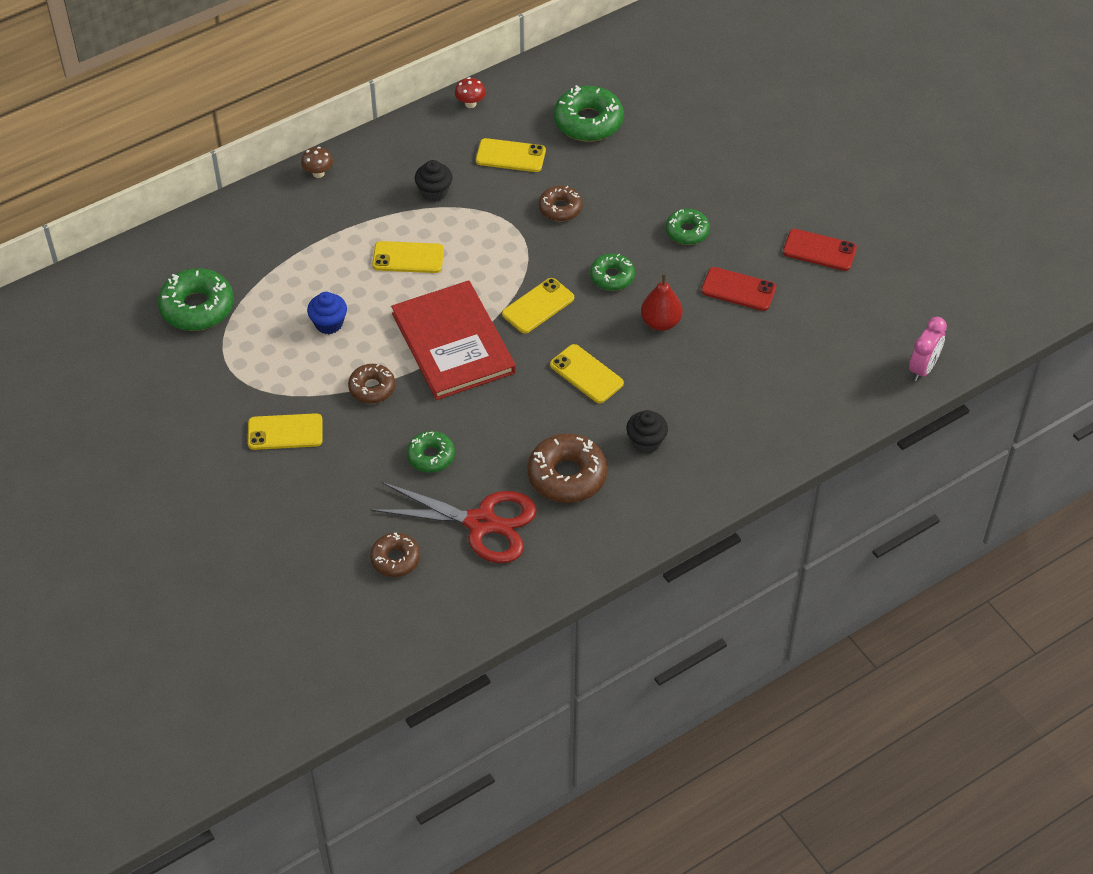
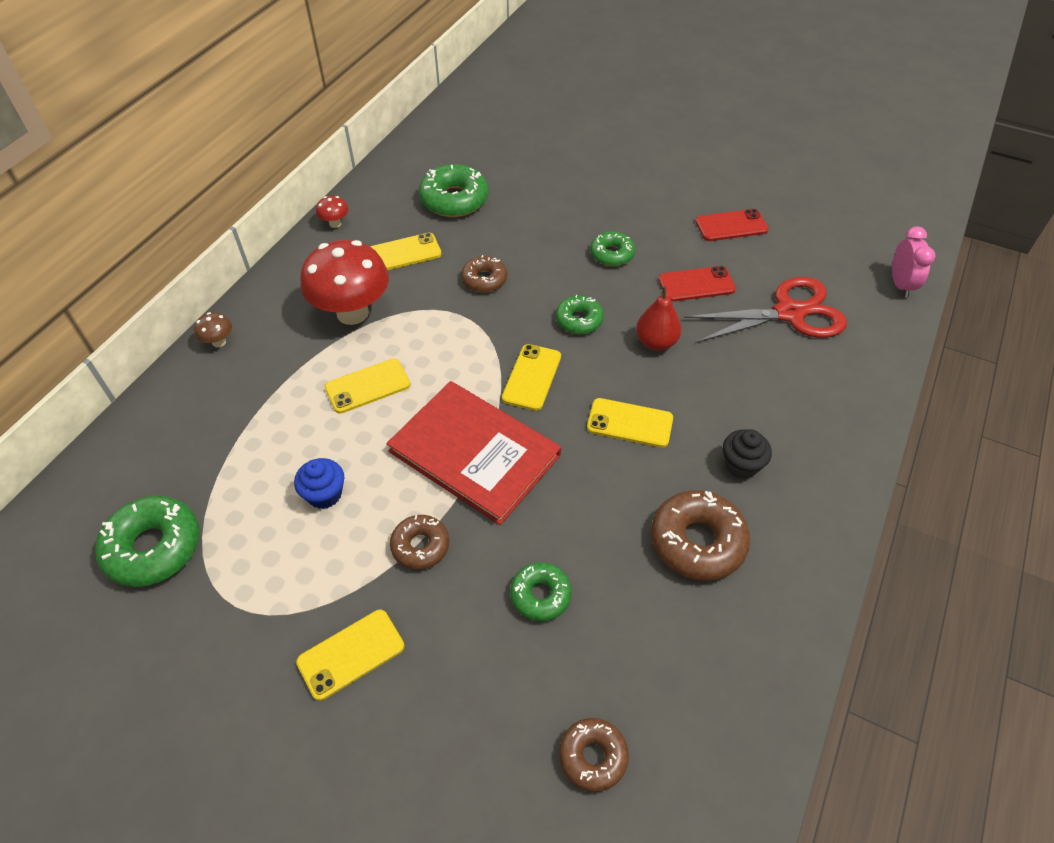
camera: 30 degrees left, 0 degrees up
(434, 192) = (352, 313): black cupcake -> red mushroom
(481, 523) = (654, 649): red scissors -> red scissors (789, 313)

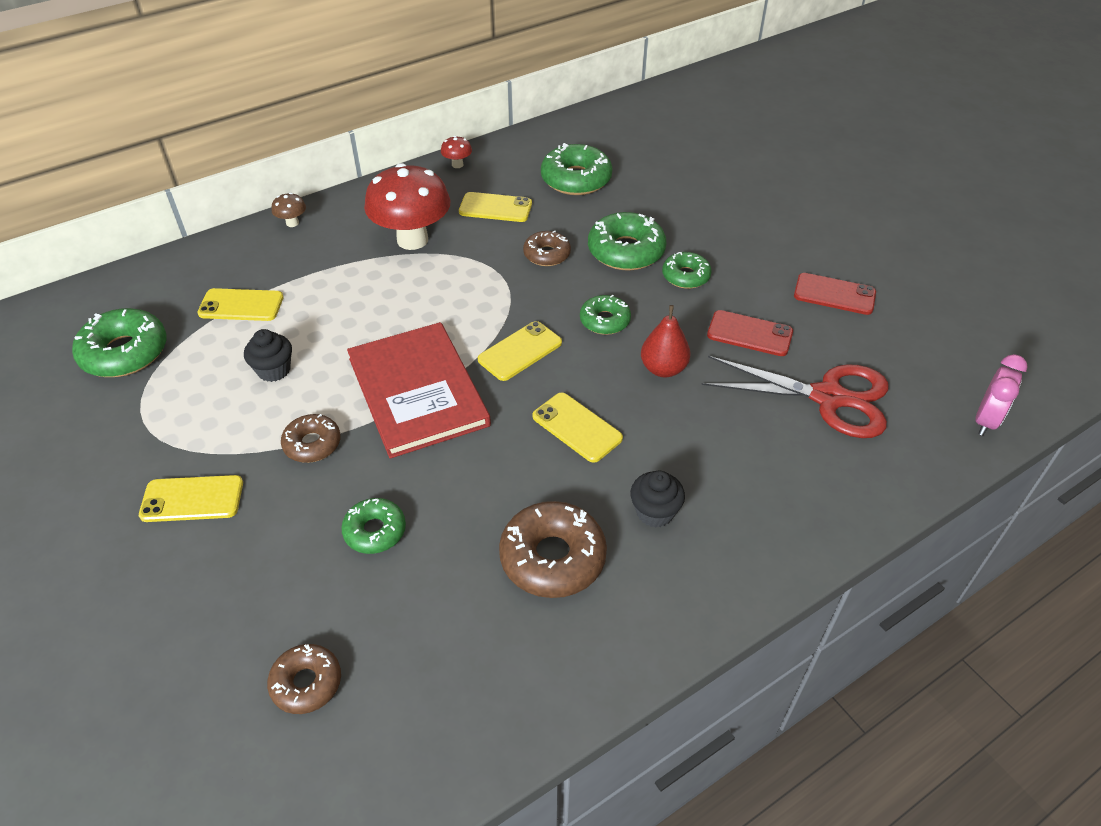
camera: 30 degrees right, 5 degrees down
(324, 494) = (274, 370): blue cupcake -> black cupcake
(367, 386) = (376, 302): yellow phone -> yellow phone (241, 305)
(547, 251) = (626, 251): none -> green donut

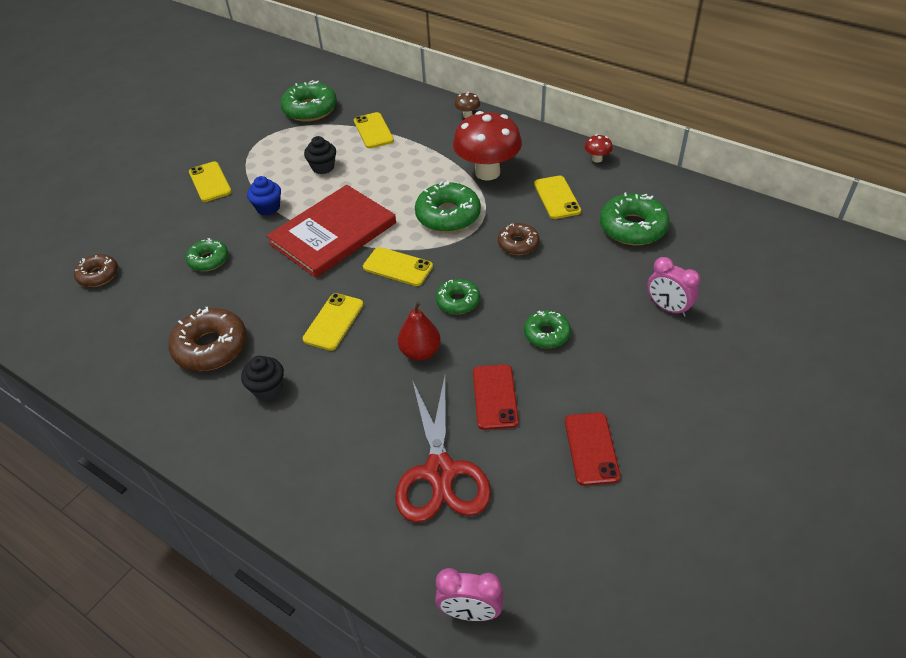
camera: 70 degrees right, 0 degrees up
(312, 444) = (268, 208): brown donut -> blue cupcake
(626, 251) = (555, 287): green donut -> green donut (448, 215)
(693, 197) = (668, 308): none -> pink clock

